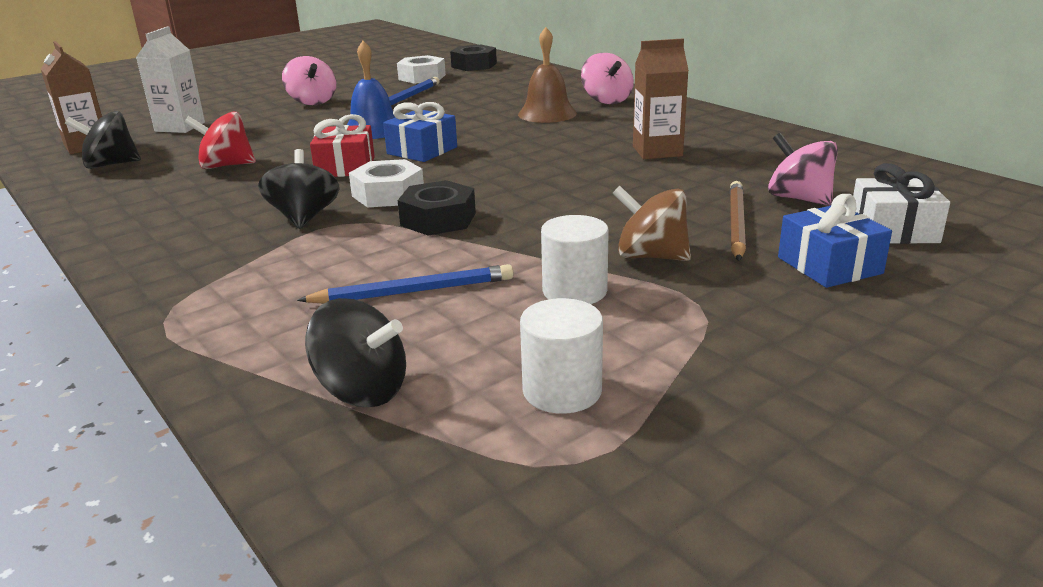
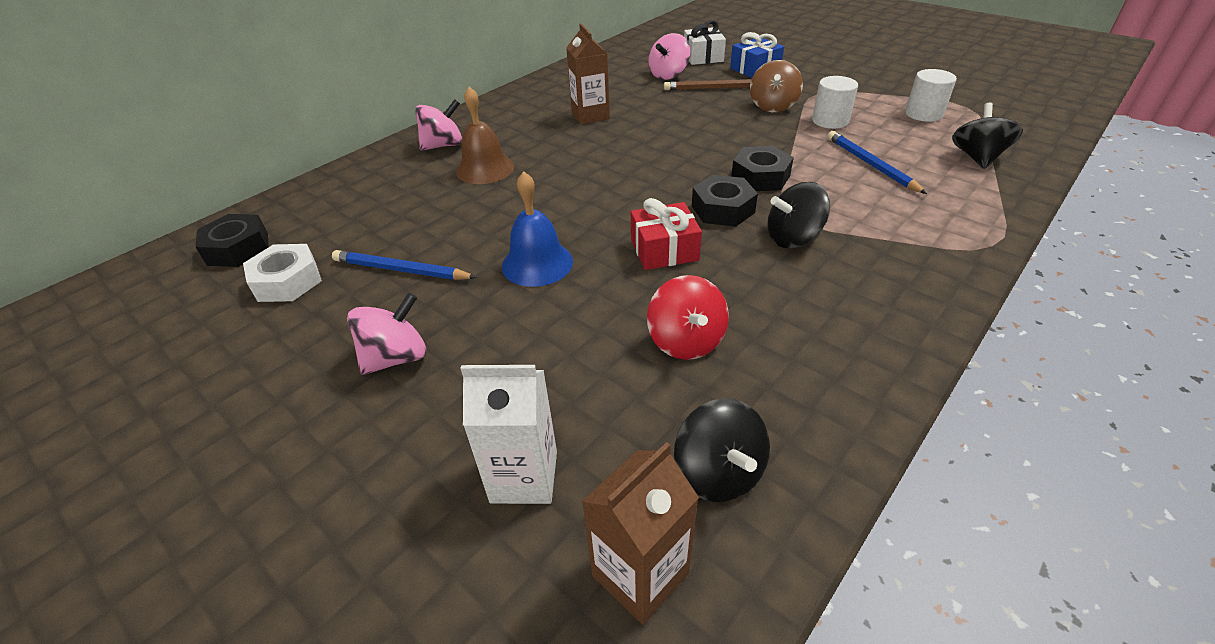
camera: 100 degrees left, 15 degrees up
(388, 194) = (723, 209): white nut -> black nut
(422, 150) = (606, 216): blue gift -> none

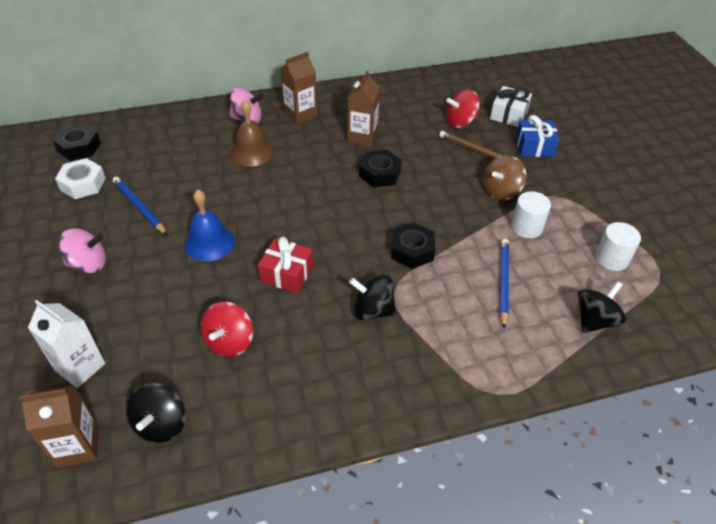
camera: 30 degrees right, 5 degrees up
(501, 122) = (300, 114): none -> brown carton
(668, 75) = (460, 122): pink spinning top -> red spinning top
(723, 209) = (356, 263): black nut -> black nut (380, 174)

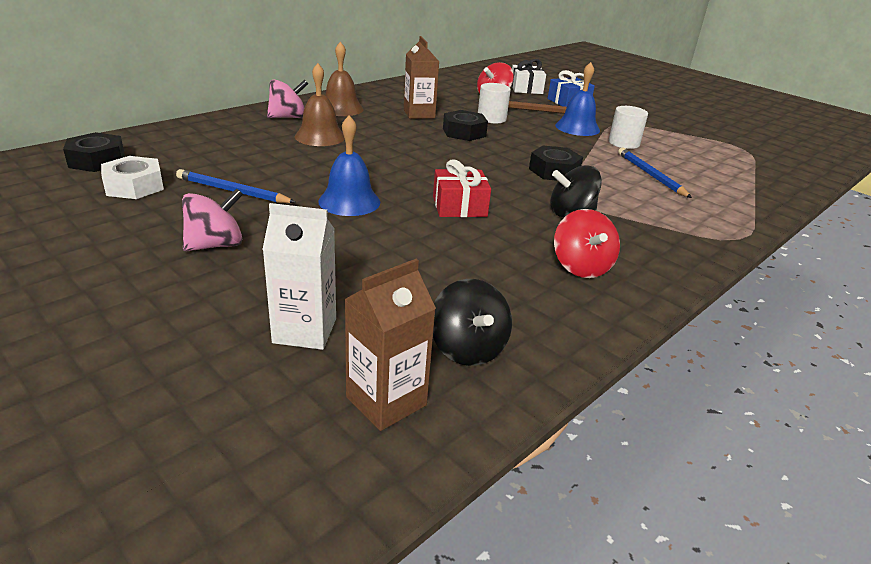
camera: 30 degrees left, 15 degrees down
(229, 342) = (462, 265): red spinning top -> red spinning top (581, 267)
(300, 114) = (341, 108): brown carton -> brown bell
(501, 191) = (577, 127): brown spinning top -> blue bell
(595, 320) = (742, 182): black spinning top -> none
(611, 258) = (705, 149): white cylinder -> white cylinder (491, 118)

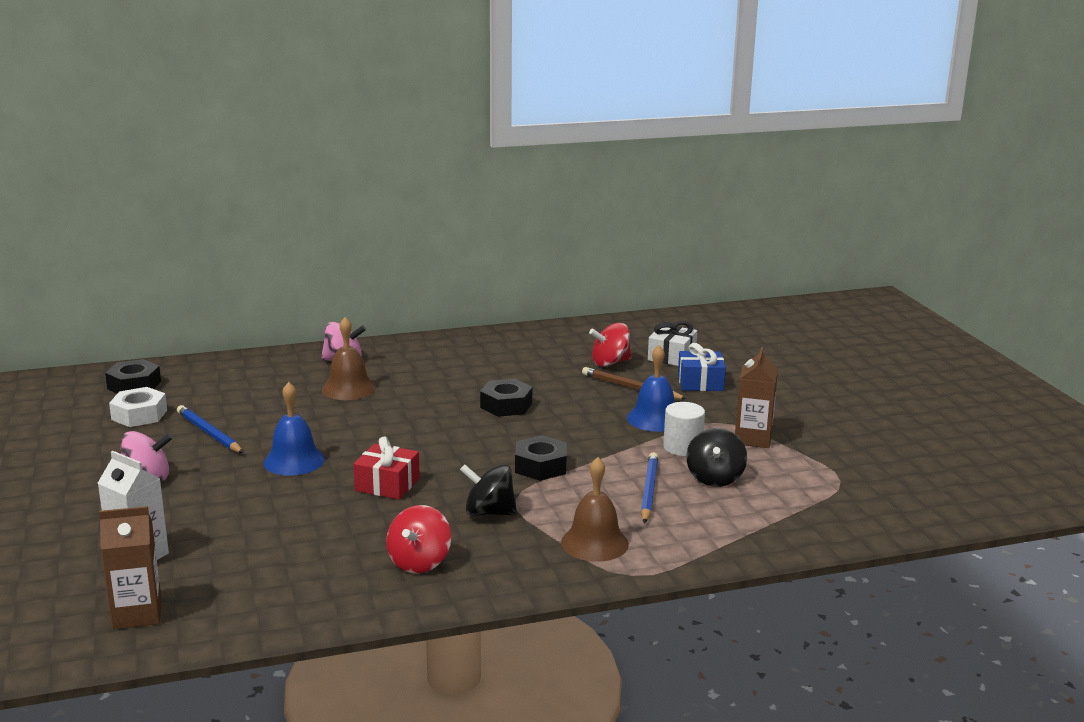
camera: 30 degrees right, 10 degrees down
(341, 108) = (410, 357): brown bell -> brown bell (594, 543)
(419, 114) = (487, 375): brown carton -> brown carton (753, 439)
(467, 348) = (234, 598): black spinning top -> black spinning top (715, 478)
(491, 118) = (564, 392): white cylinder -> none

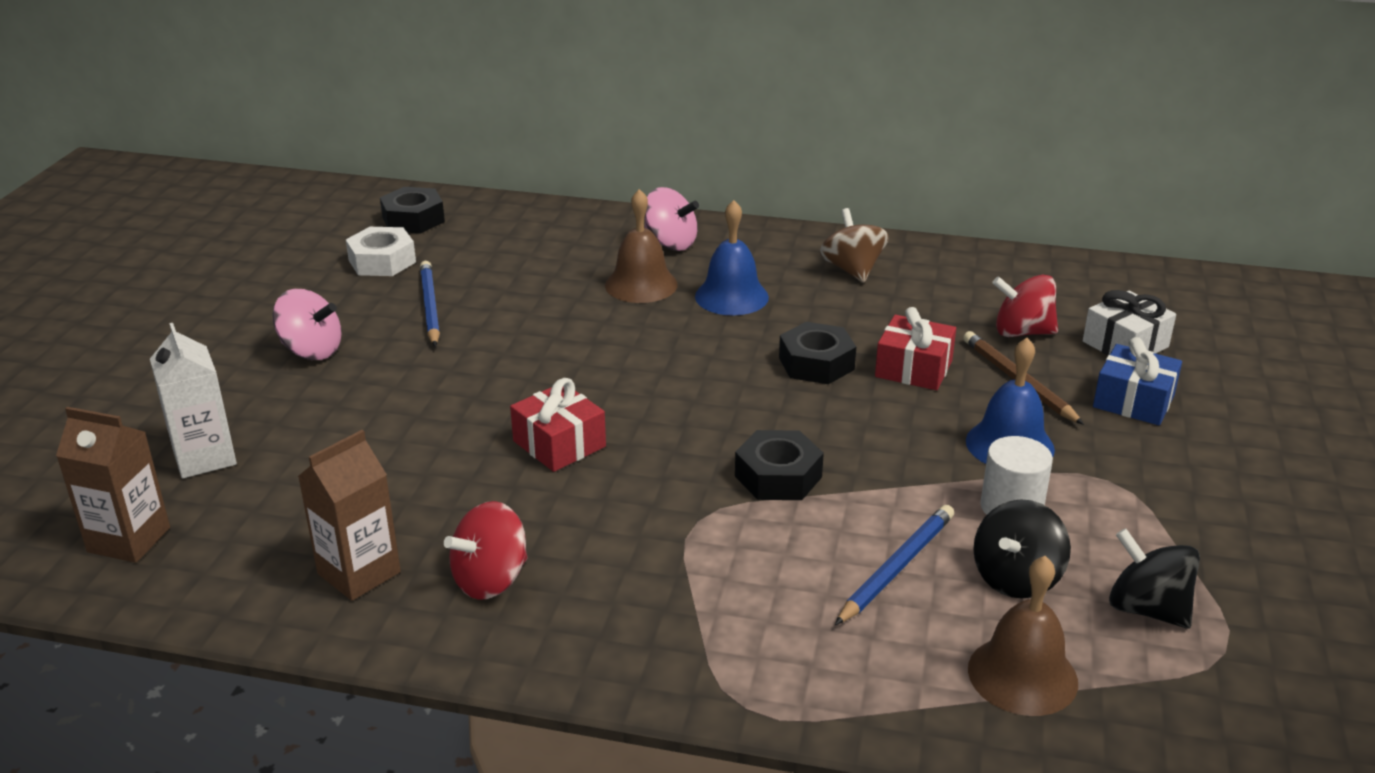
camera: 30 degrees right, 10 degrees up
(294, 461) = (485, 374): blue bell -> blue bell (731, 296)
(479, 352) = (852, 270): none -> brown spinning top
(489, 512) = (645, 530): black spinning top -> black spinning top (1147, 609)
(566, 395) = (913, 369): none -> red gift
(594, 543) = (742, 632): brown bell -> brown bell (1022, 675)
(753, 439) = (1137, 525): brown carton -> brown carton (359, 573)

